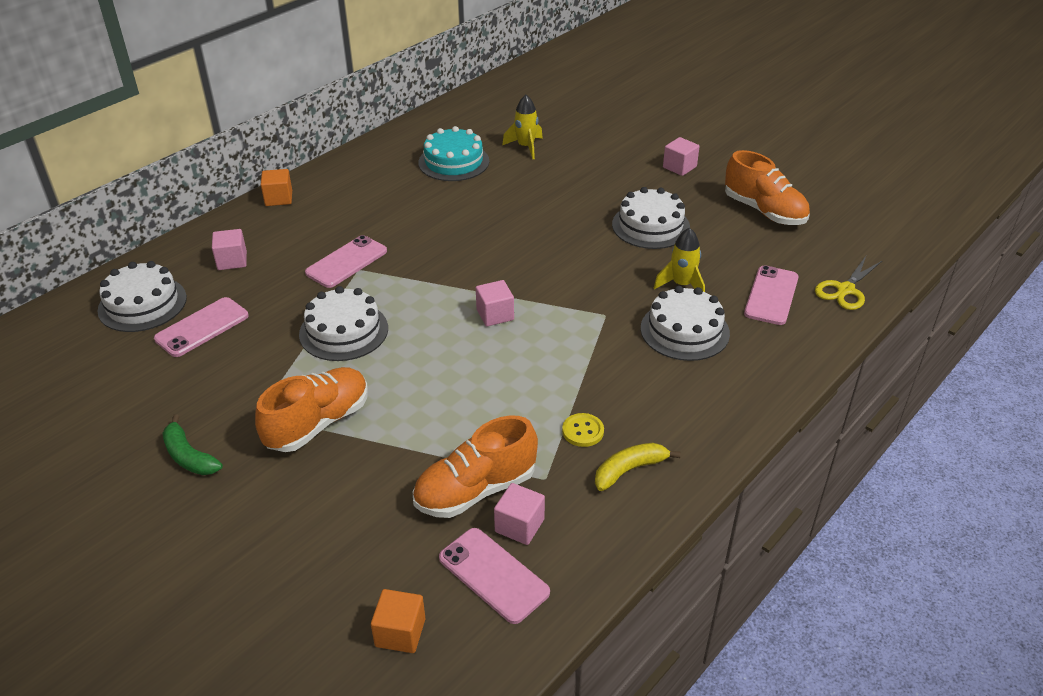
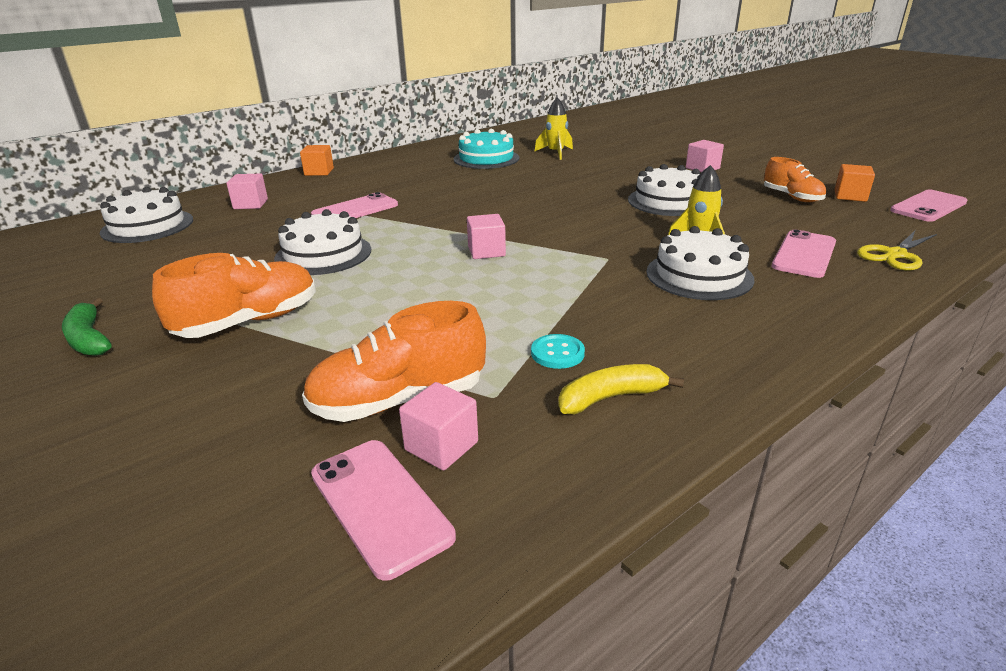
camera: 10 degrees right, 10 degrees down
(202, 327) = (188, 243): pink phone -> pink phone (928, 206)
(400, 632) = (203, 569): orange cube -> orange cube (850, 196)
(583, 431) = (557, 353): yellow button -> turquoise button
(764, 211) = (792, 197): orange shoe -> orange shoe, size x0.66

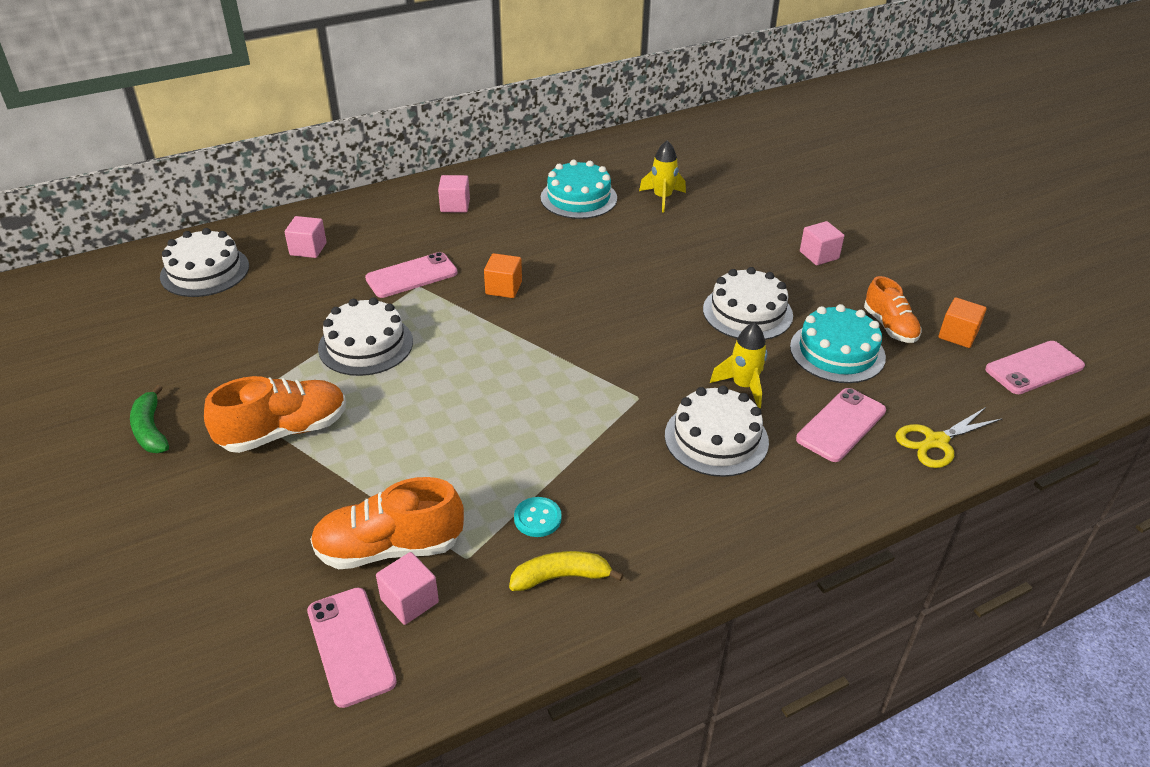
camera: 10 degrees right, 10 degrees up
(319, 172) = (388, 198): orange cube -> orange cube (503, 288)
(486, 251) = (523, 367): pink cube -> pink cube (455, 205)
(762, 214) = (837, 352): none -> turquoise cake

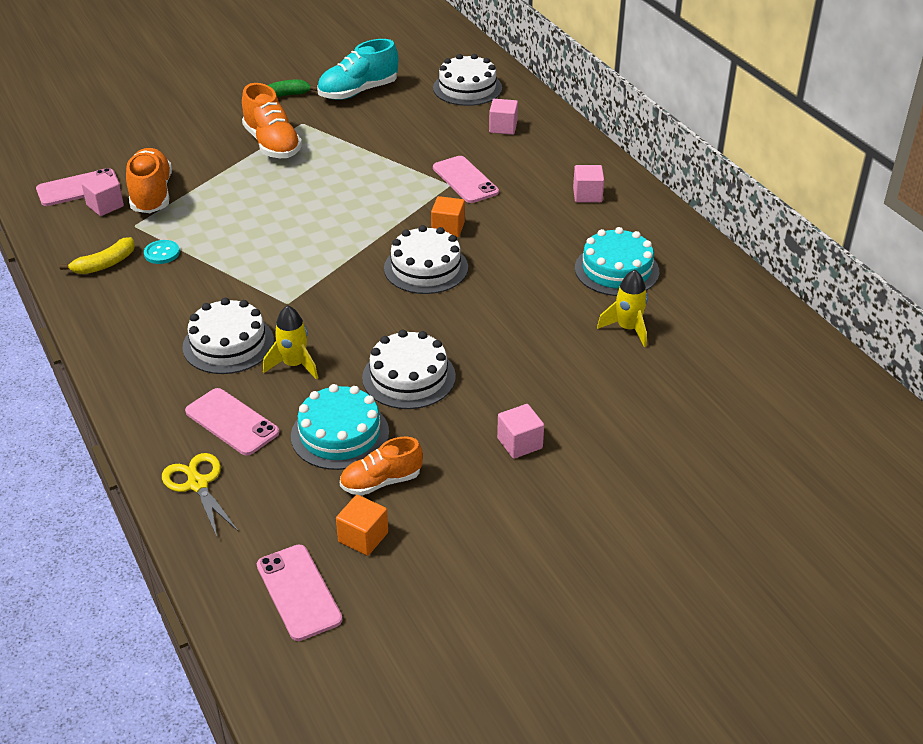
camera: 90 degrees right, 0 degrees up
(171, 358) = (358, 92): none -> turquoise shoe
(365, 345) = (368, 167): white cake -> white cake (426, 268)
(561, 577) = (105, 264): yellow banana -> yellow banana turned 60 degrees clockwise

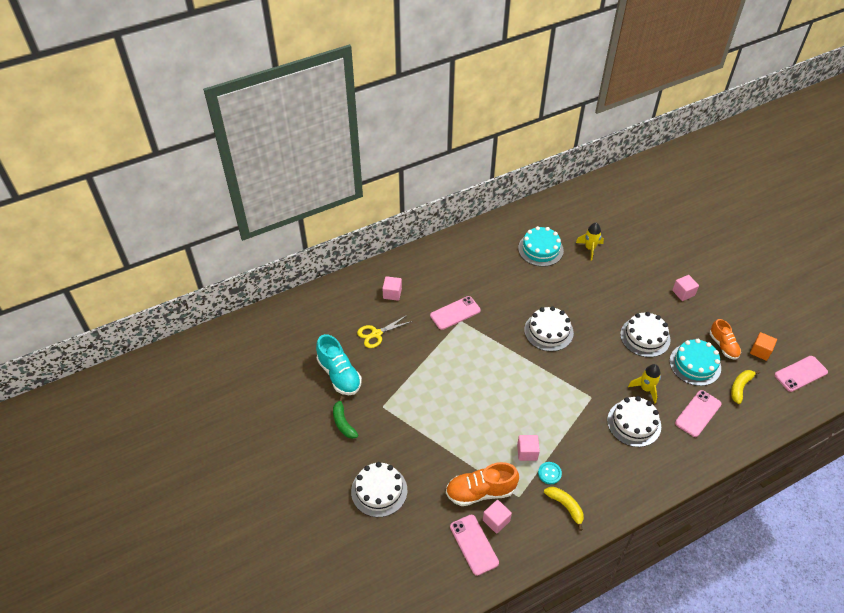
camera: 90 degrees left, 10 degrees up
(198, 484) = (747, 423): yellow scissors -> yellow scissors (376, 334)
(272, 144) = (412, 422): orange shoe -> none
(279, 489) = (740, 387): none -> yellow banana
(448, 228) = (508, 321): orange cube -> none
(467, 88) = (338, 311): white cake -> white cake (379, 490)
(587, 195) = (469, 257): pink cube -> pink cube (527, 452)

